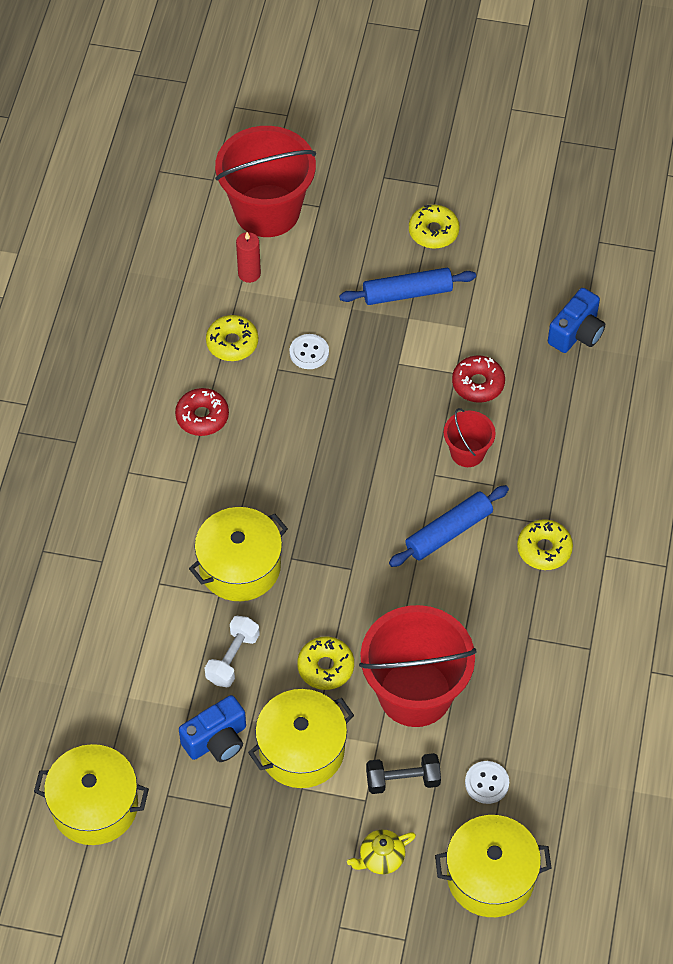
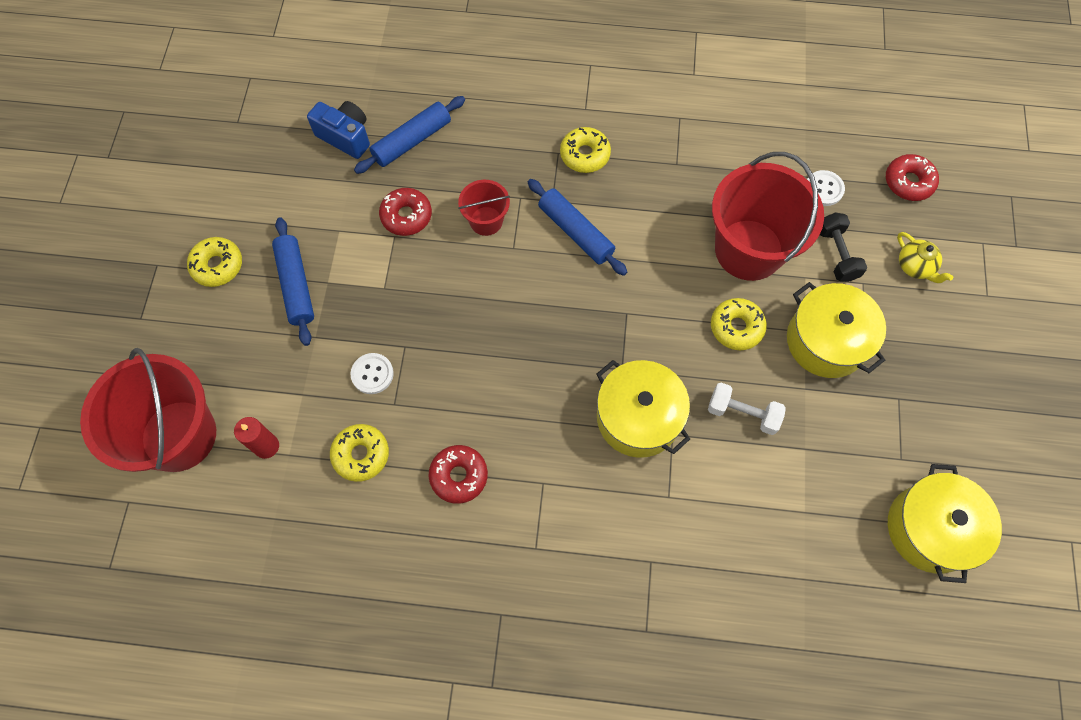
camera: 95 degrees left, 10 degrees up
(216, 740) = (833, 419): blue camera -> none
(490, 876) = (908, 182): yellow pot -> red donut
(568, 391) = (412, 141): none -> blue rolling pin

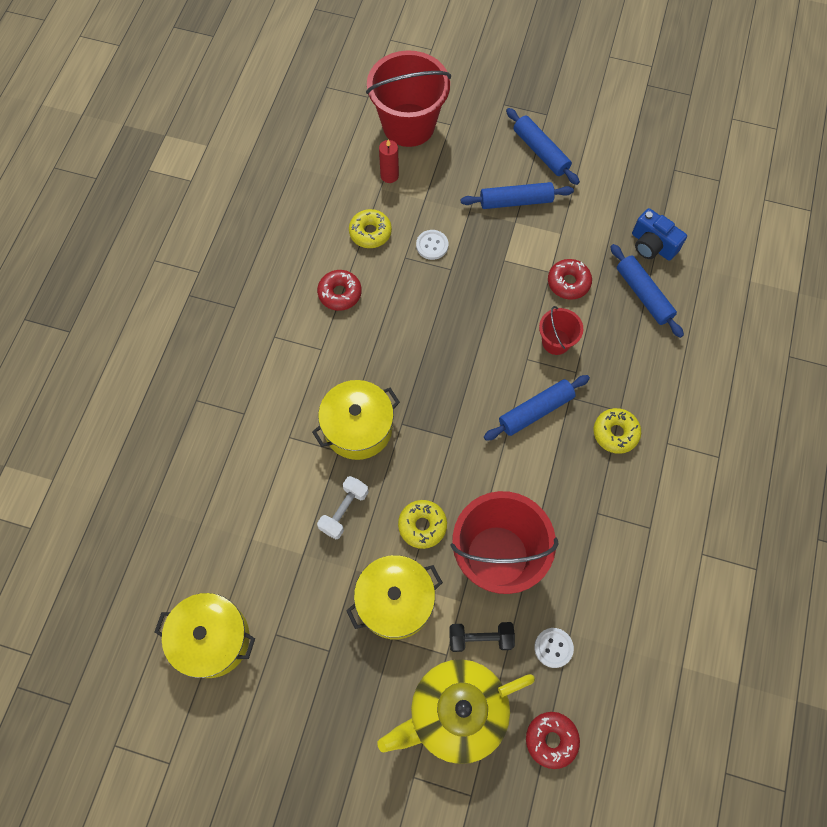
camera: 100 degrees right, 0 degrees up
(217, 265) = (540, 152): yellow donut -> blue rolling pin
(345, 137) = (652, 245): blue camera -> blue camera turned 90 degrees clockwise
(915, 266) = (455, 713): yellow teapot -> yellow teapot, size x2.39

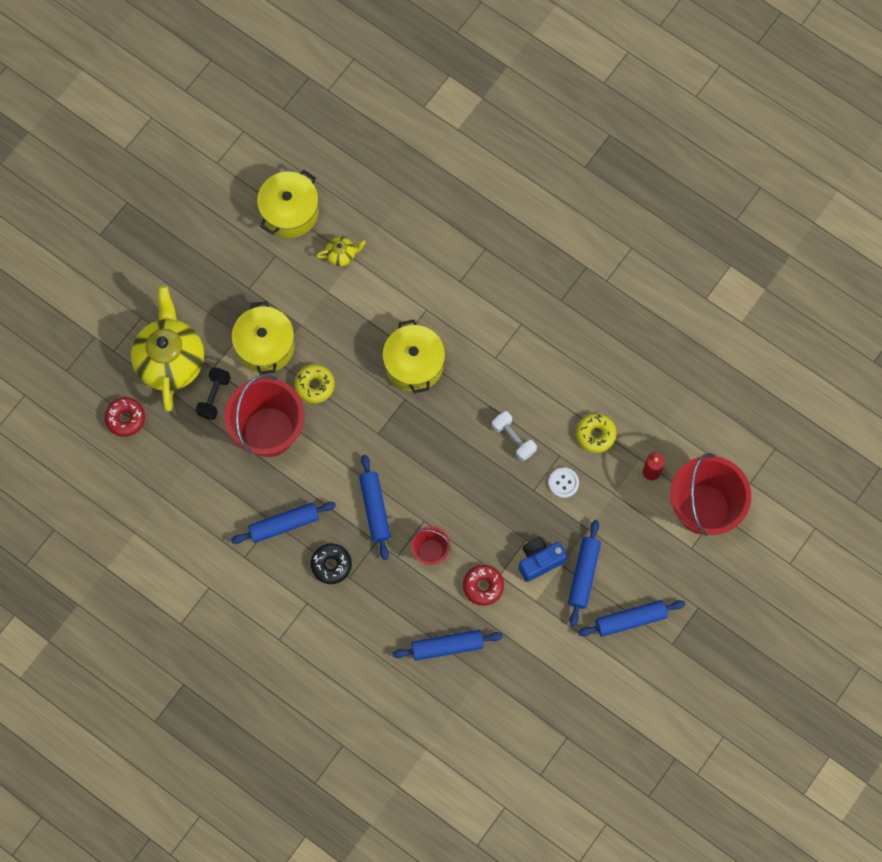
camera: 110 degrees right, 5 degrees up
(251, 554) = (341, 255): none -> yellow teapot
(340, 293) = (543, 389): red donut -> none
(344, 511) = (349, 332): white dumbbell -> white dumbbell (513, 439)
(553, 648) = (186, 446): white button -> none
(594, 499) = (284, 524): none -> blue rolling pin
(615, 433) = (331, 565): yellow donut -> black donut
(652, 245) = (493, 677): blue camera -> blue camera (539, 561)

